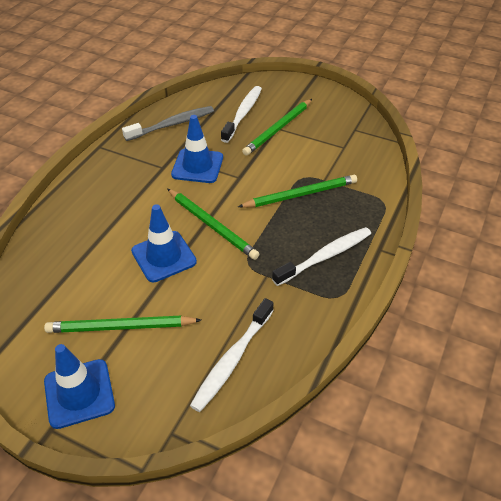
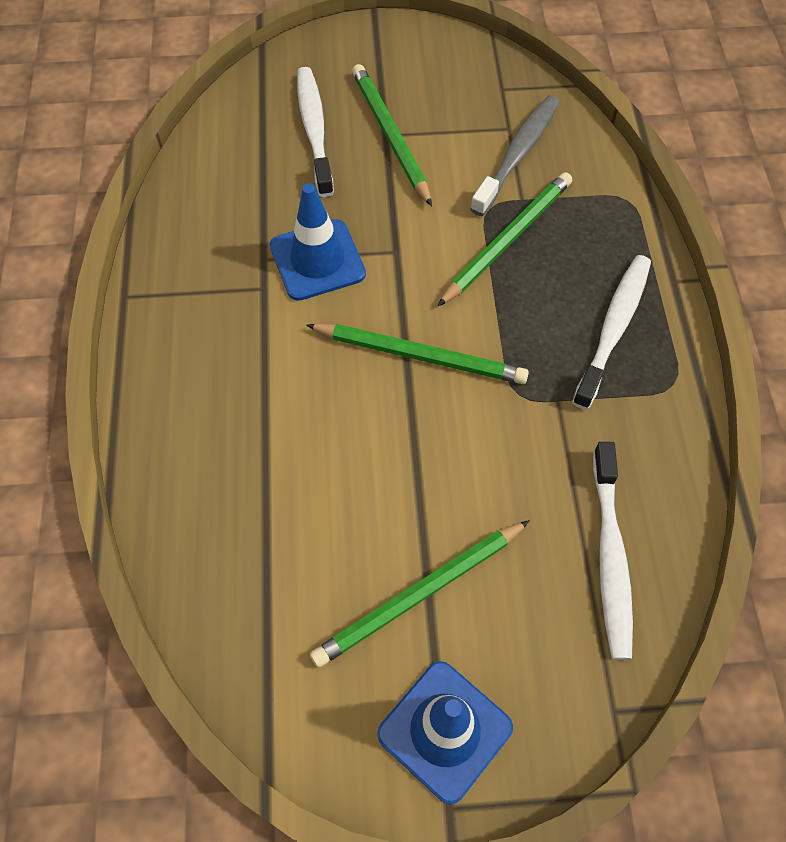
camera: 30 degrees left, 15 degrees up
(164, 256) = (390, 445): blue traffic cone -> none
(172, 124) = (214, 200): grey toothbrush -> grey toothbrush (517, 155)
(278, 129) = (390, 136): green pencil -> green pencil turned 150 degrees clockwise

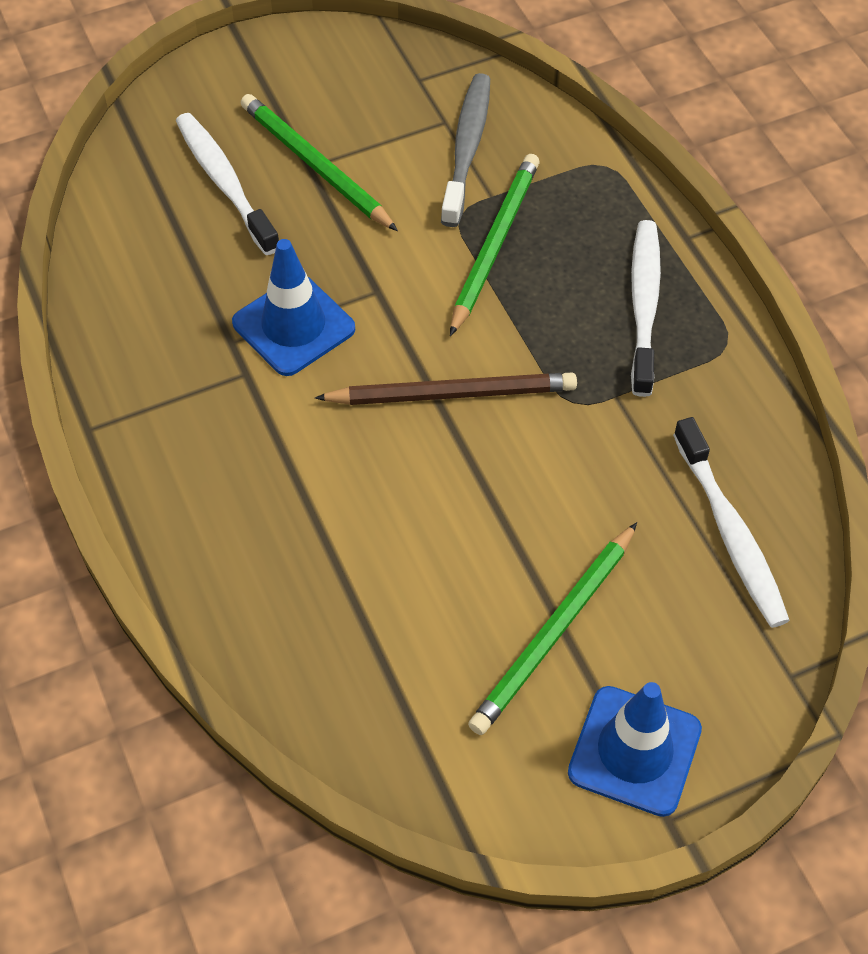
camera: 20 degrees left, 5 degrees down
(420, 355) = (452, 393): green pencil -> brown pencil

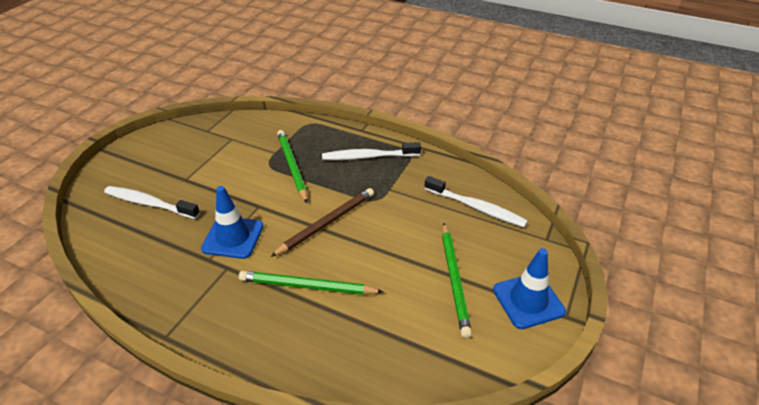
camera: 40 degrees left, 15 degrees down
(315, 166) = (188, 178): green pencil -> green pencil (307, 286)
(466, 149) = (249, 143): grey toothbrush -> none
(644, 306) = (369, 157): white toothbrush -> white toothbrush turned 60 degrees counterclockwise

